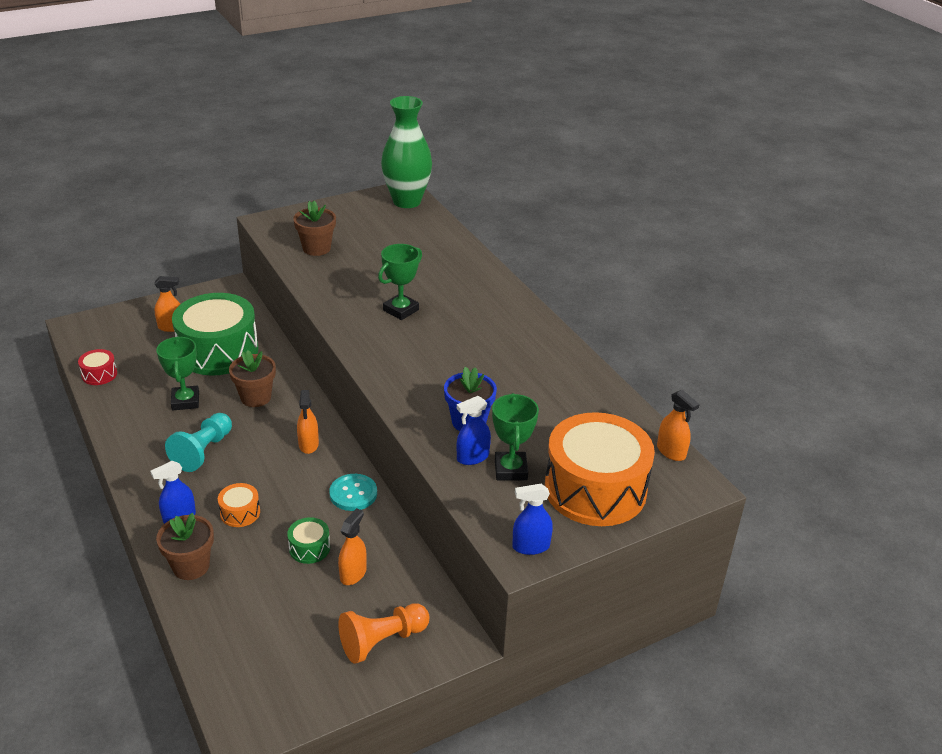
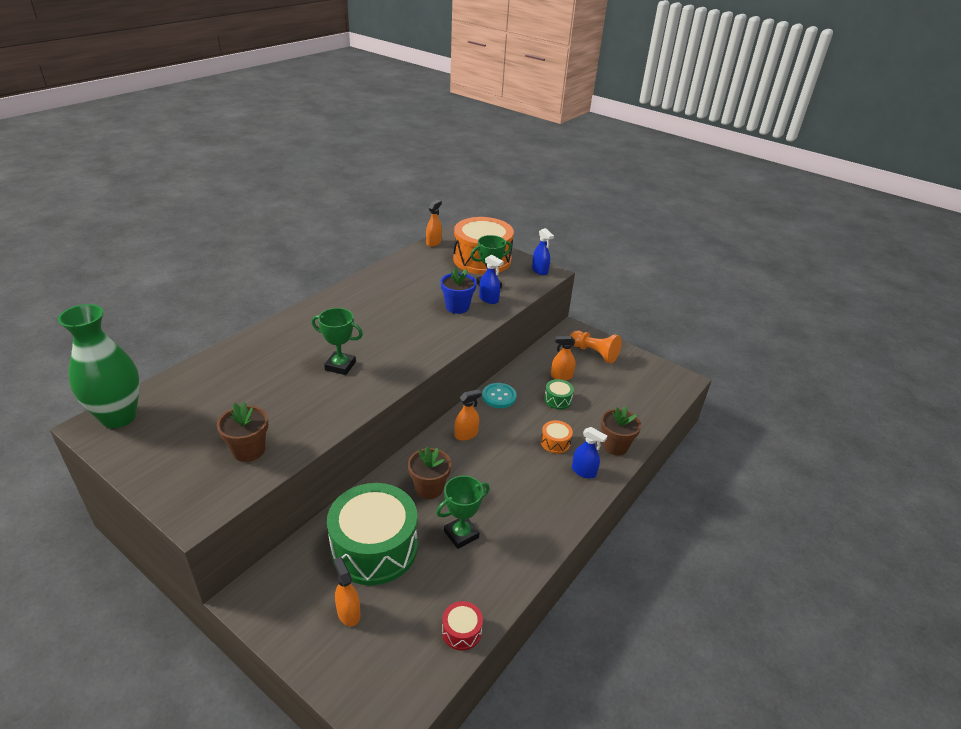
camera: 115 degrees left, 0 degrees up
(203, 451) = (513, 491): turquoise pawn -> none

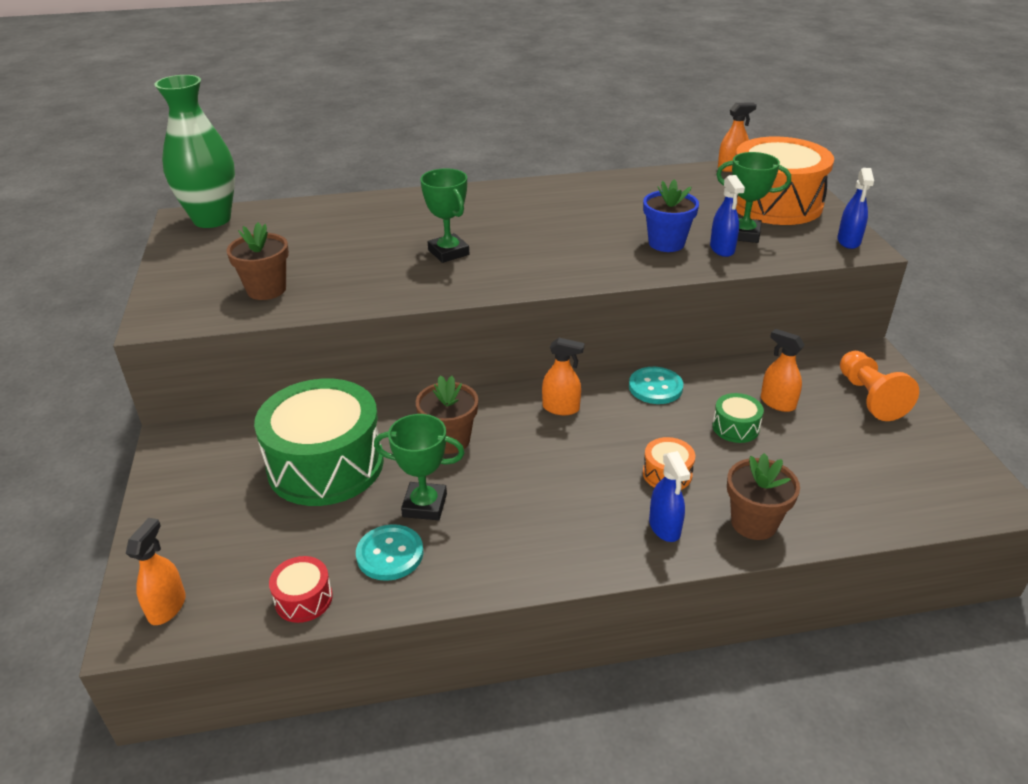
camera: 45 degrees right, 0 degrees up
(348, 613) = (231, 507): orange spray bottle -> orange spray bottle (167, 607)
(476, 574) = (390, 554): none -> turquoise button

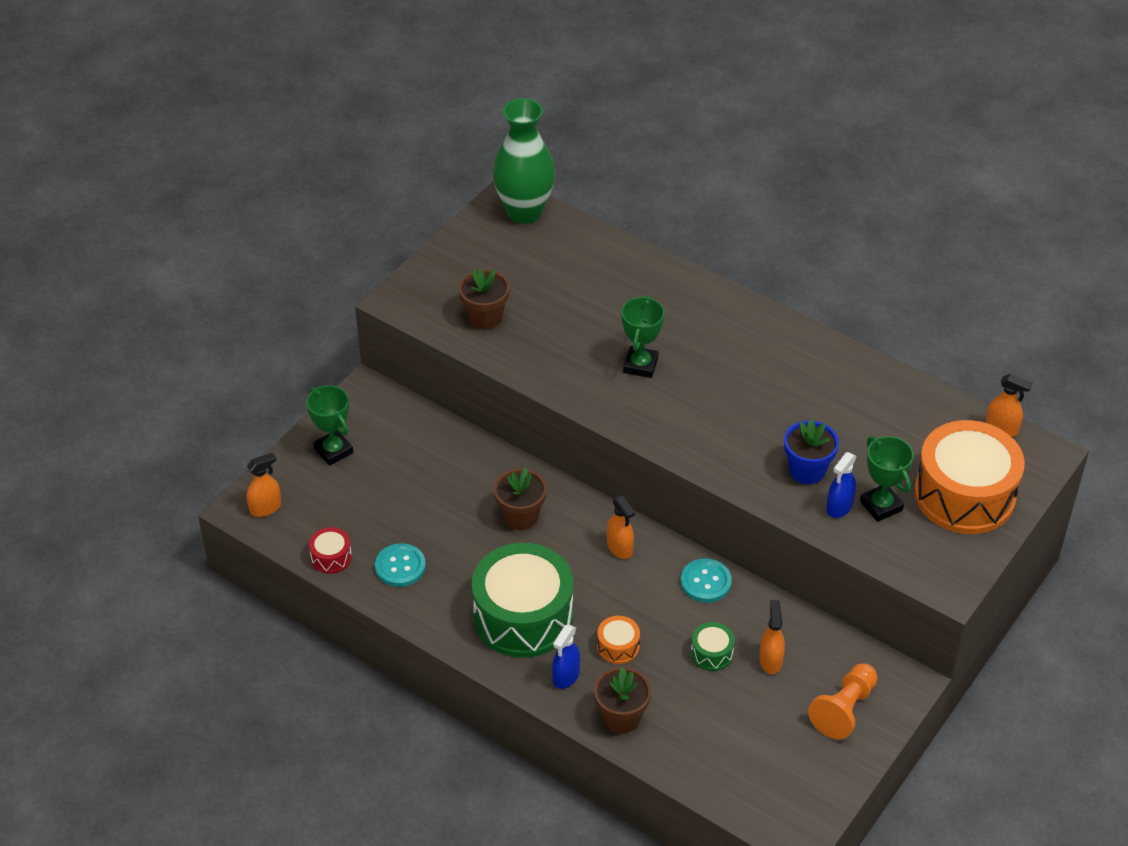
camera: 45 degrees right, 10 degrees up
(325, 464) = (430, 477): green drum -> green drum (523, 616)
(424, 505) = (453, 551): green trophy -> green trophy (333, 450)
(848, 241) = (951, 573): blue spray bottle -> none

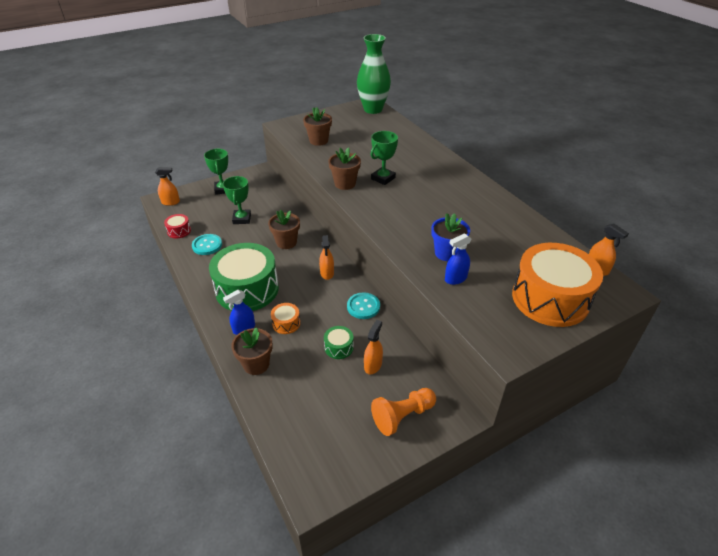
camera: 25 degrees right, 5 degrees down
(590, 395) = (345, 184): none -> brown flower pot
(881, 506) = (485, 287): green trophy -> green trophy (242, 219)

